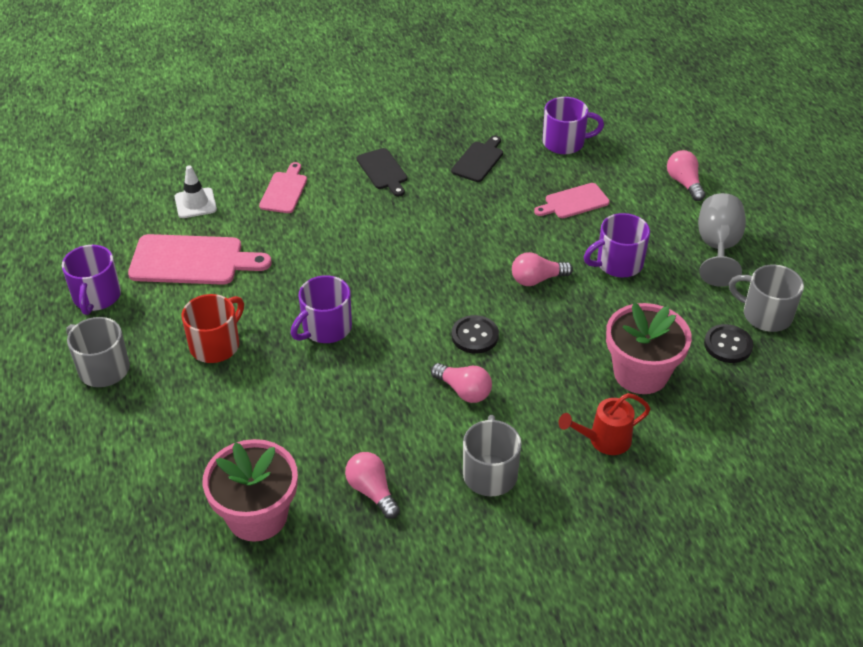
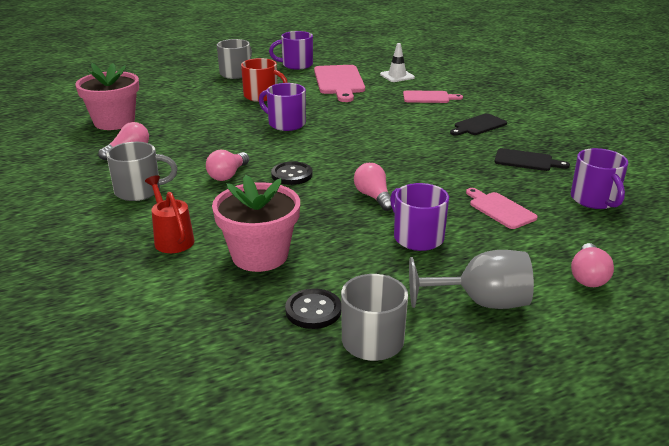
camera: 80 degrees right, 15 degrees down
(684, 183) = (588, 276): pink light bulb -> pink light bulb turned 135 degrees clockwise

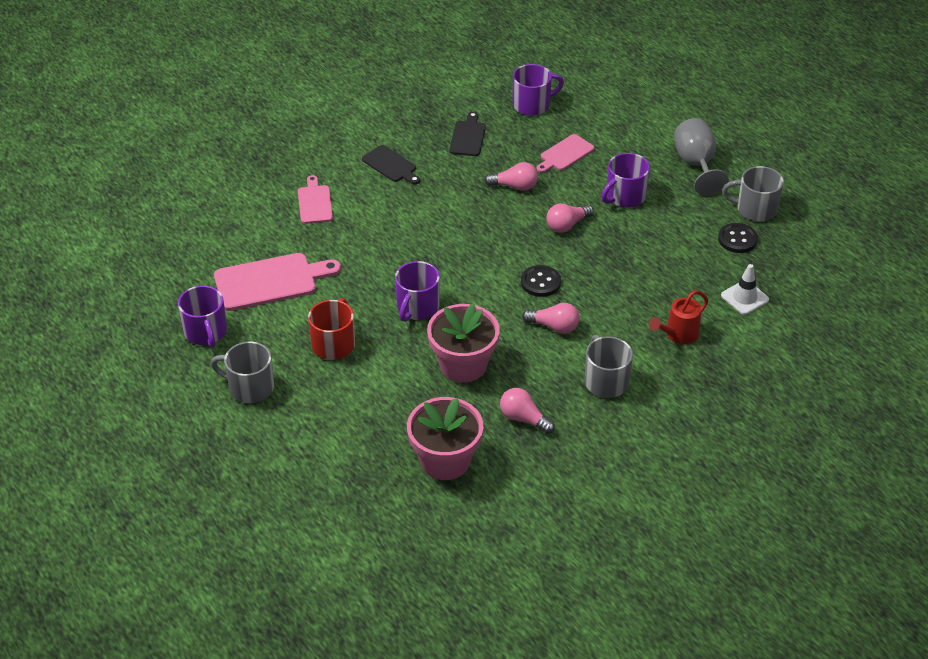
camera: 100 degrees left, 15 degrees up
(260, 255) = (682, 278): pink flower pot -> pink flower pot (463, 365)
(397, 76) = (242, 232): white traffic cone -> white traffic cone (744, 298)
(588, 276) = (646, 117): pink light bulb -> pink light bulb (514, 186)

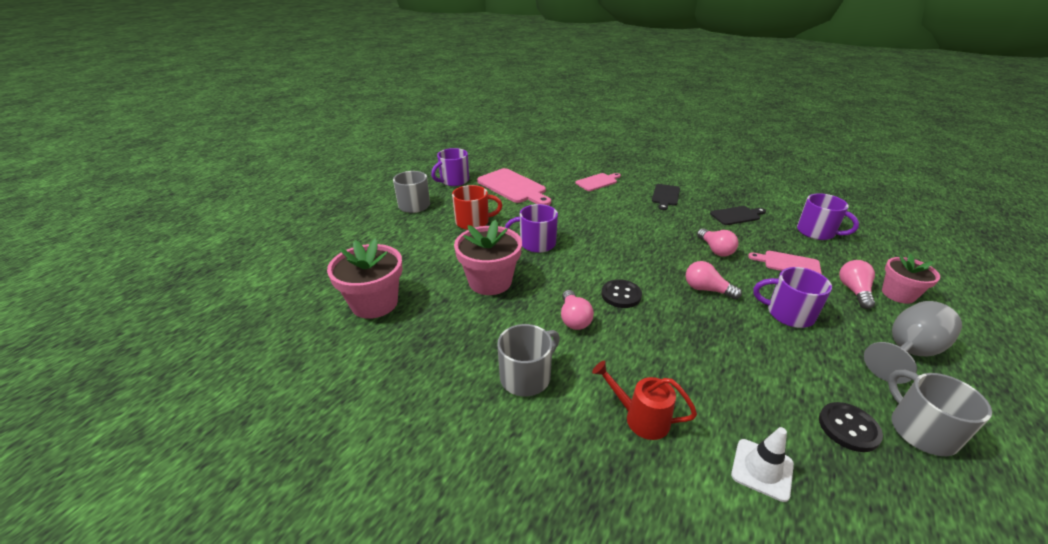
camera: 65 degrees right, 10 degrees down
(524, 419) = (444, 334): pink light bulb -> pink light bulb (854, 291)
(640, 121) = (898, 294): none -> pink flower pot

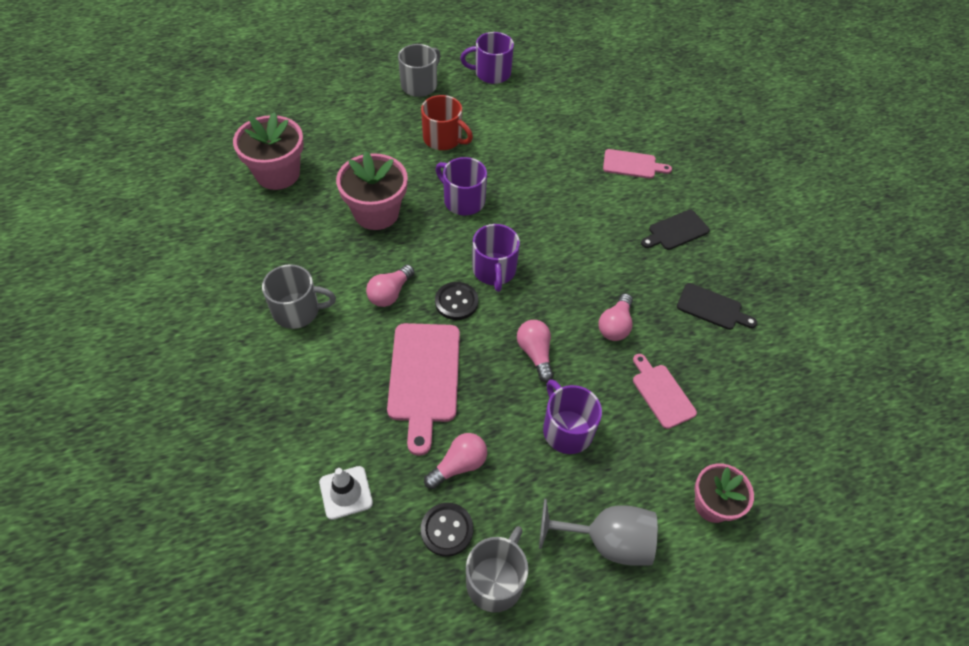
camera: 40 degrees right, 20 degrees up
(513, 187) = (536, 117): pink cutting board -> pink cutting board (424, 377)
(640, 418) = (325, 398): red watering can -> none
(816, 232) = (765, 390): purple mug -> purple mug (494, 271)
(854, 291) = (672, 465): pink light bulb -> pink light bulb (459, 465)

